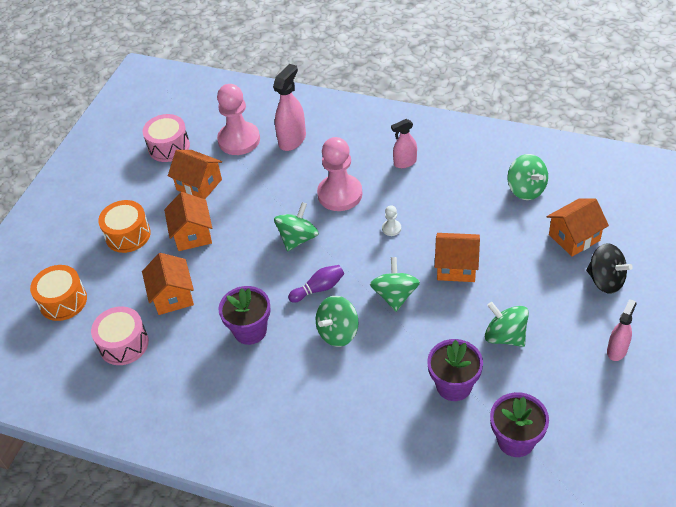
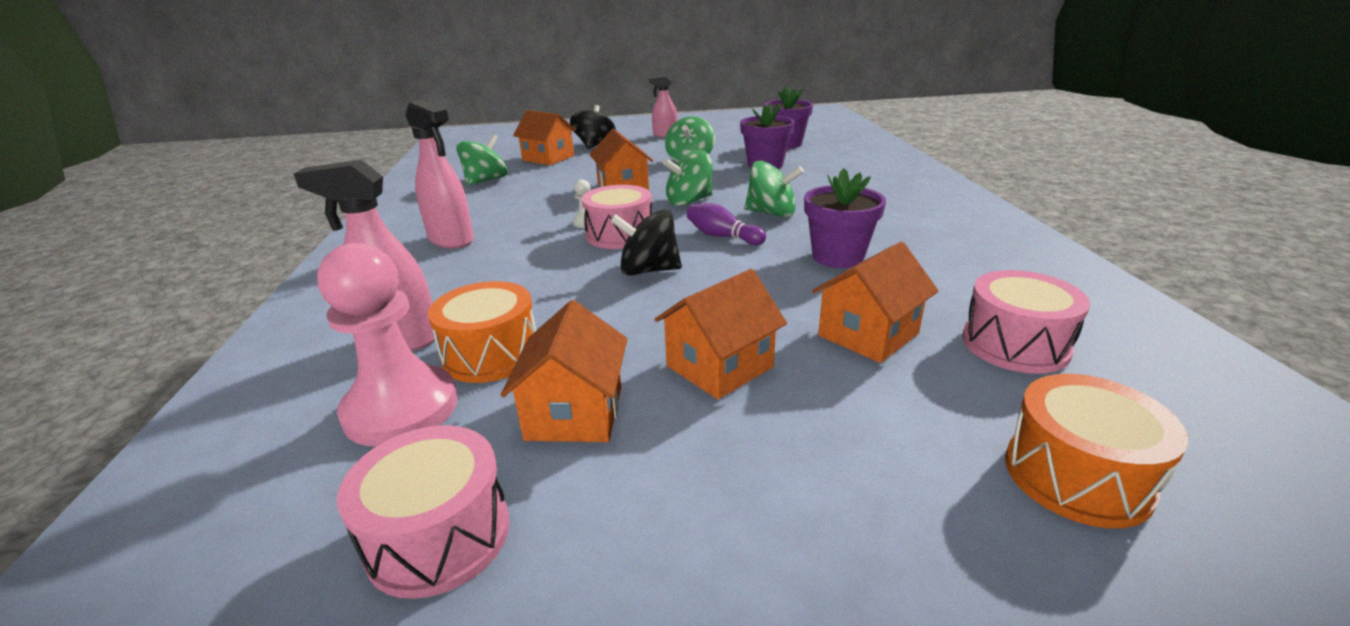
camera: 120 degrees left, 20 degrees down
(128, 235) = (800, 460): orange drum -> orange drum (491, 354)
(298, 238) = (648, 270): green spinning top -> black spinning top
(340, 194) = (536, 265): pink pawn -> none
(358, 240) = (619, 235): none -> pink drum
(405, 162) = (451, 240): pink spray bottle -> pink spray bottle, size x1.55

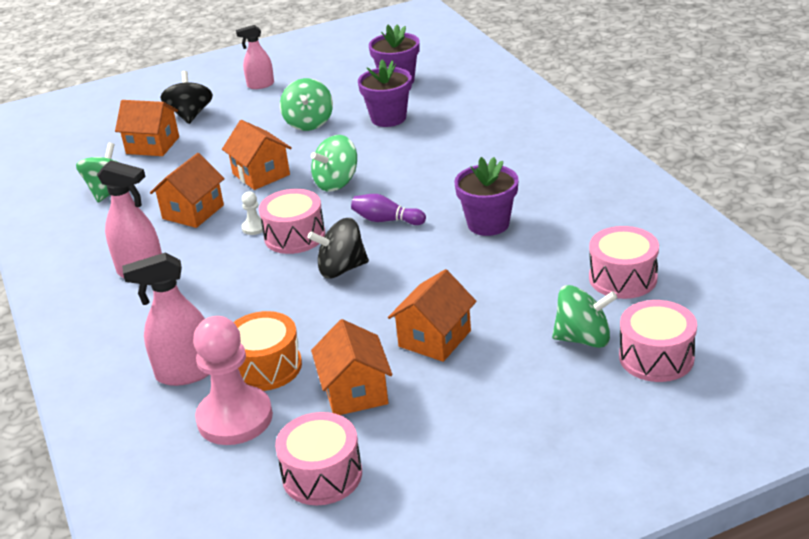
camera: 15 degrees left, 5 degrees up
(771, 213) = (418, 184): green spinning top -> green spinning top (583, 338)
(868, 334) = (527, 291): orange house -> orange house (193, 212)
(1077, 476) = (656, 357): orange drum -> pink drum

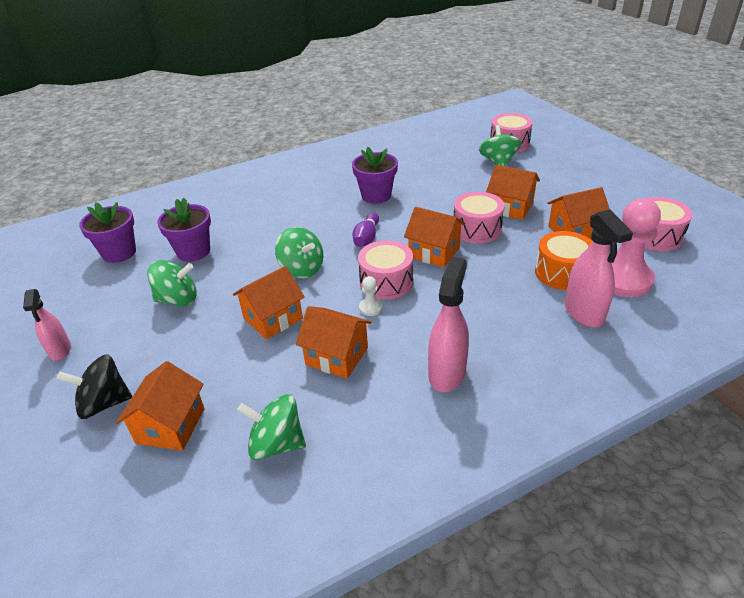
camera: 95 degrees left, 5 degrees up
(341, 269) = (434, 252): black spinning top -> orange house
(623, 278) = (438, 152): pink drum -> pink drum (477, 229)

